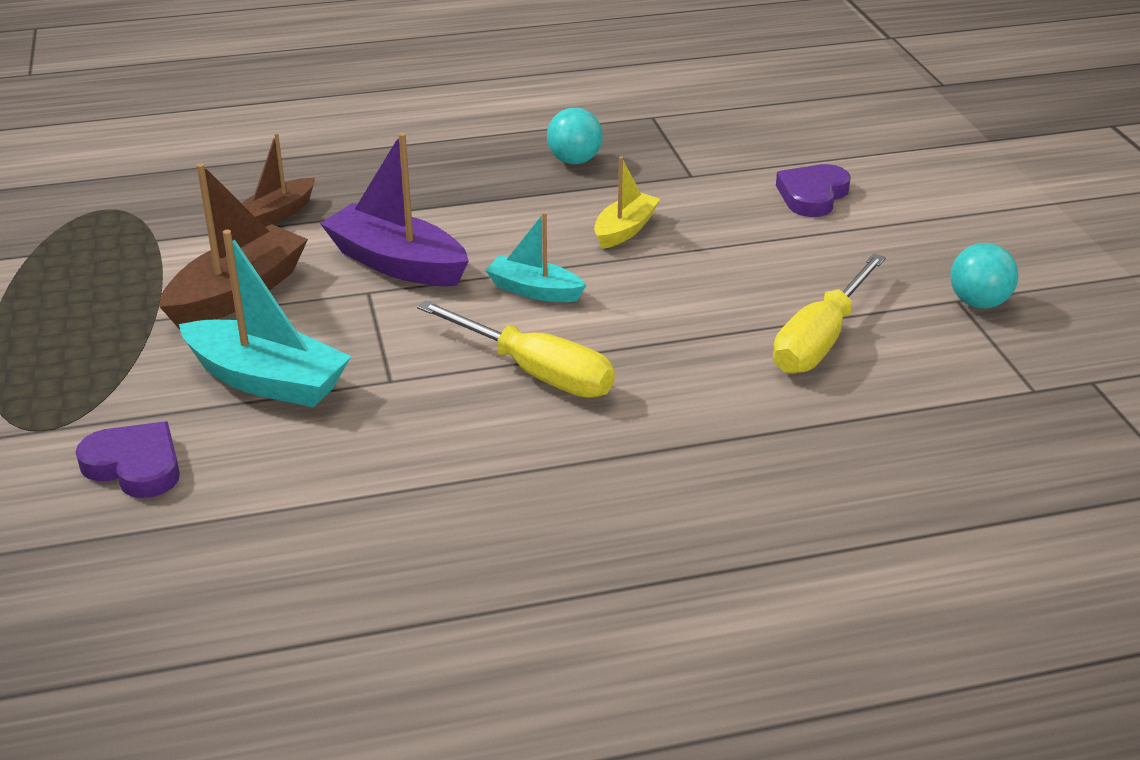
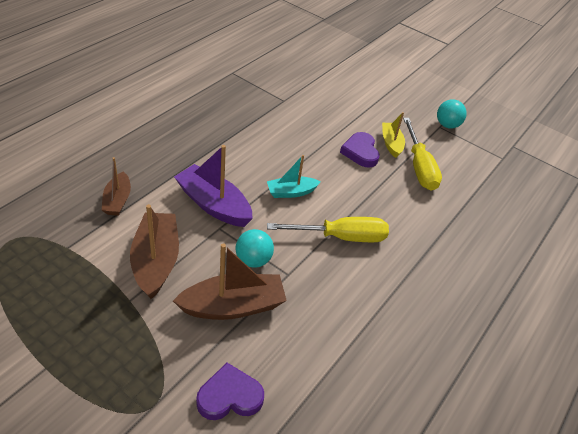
camera: 45 degrees left, 10 degrees up
(267, 380) = (233, 306): turquoise boat -> brown boat
(397, 263) = (213, 205): purple boat -> purple boat turned 45 degrees clockwise
(574, 161) = (226, 110): turquoise ball -> turquoise ball (253, 260)
(625, 230) = (290, 141): yellow boat -> yellow boat (391, 144)
(812, 195) = (340, 94): purple heart -> purple heart (360, 152)

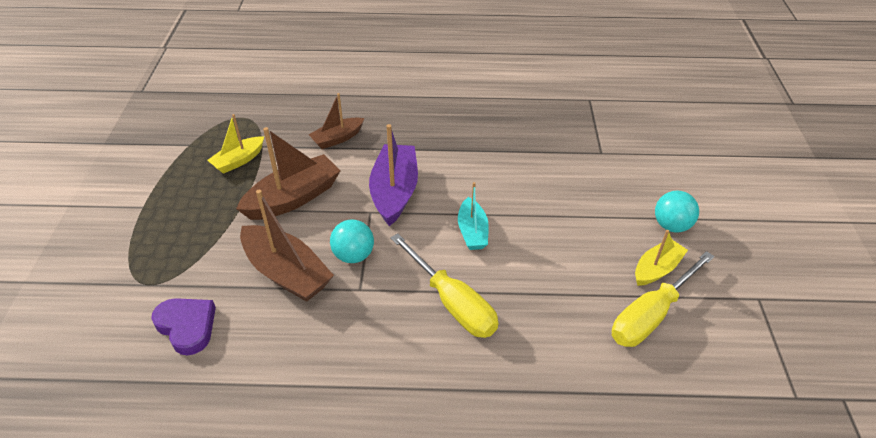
camera: 60 degrees right, 0 degrees up
(67, 271) = (238, 160): none -> yellow boat
(291, 192) = (472, 231): turquoise boat -> turquoise boat turned 135 degrees counterclockwise
(360, 152) = (604, 251): purple heart -> none
(447, 125) = (773, 304): turquoise ball -> turquoise ball (671, 225)

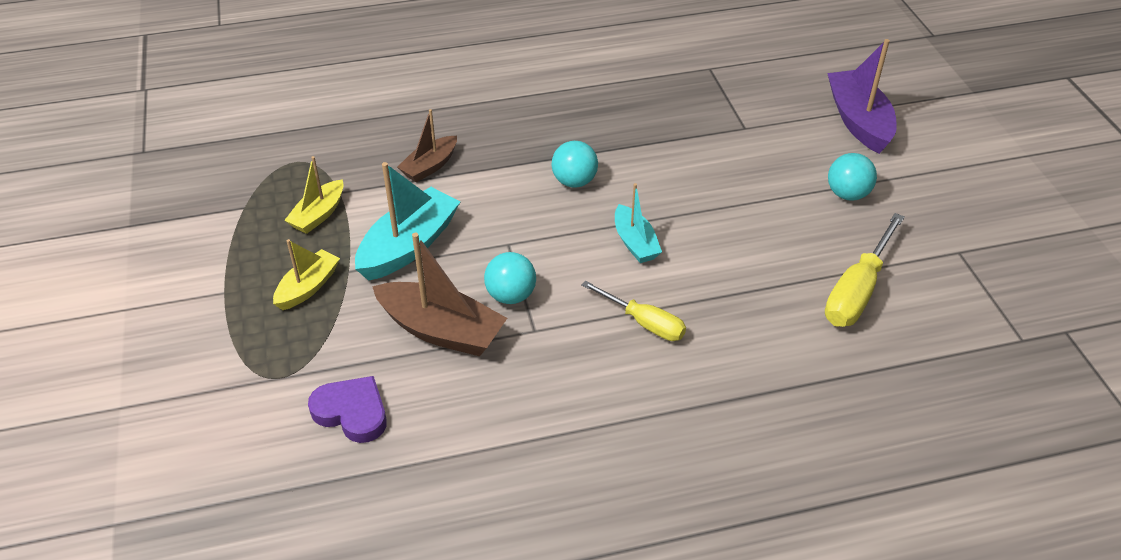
camera: 15 degrees left, 0 degrees up
(293, 198) = (409, 246): brown boat -> turquoise boat
(394, 192) = (527, 216): purple boat -> purple boat (858, 121)
(443, 171) = (574, 181): none -> turquoise ball
(452, 303) = (644, 323): yellow screwdriver -> yellow screwdriver, size x0.67
(656, 269) = (847, 243): yellow boat -> yellow boat (308, 287)

